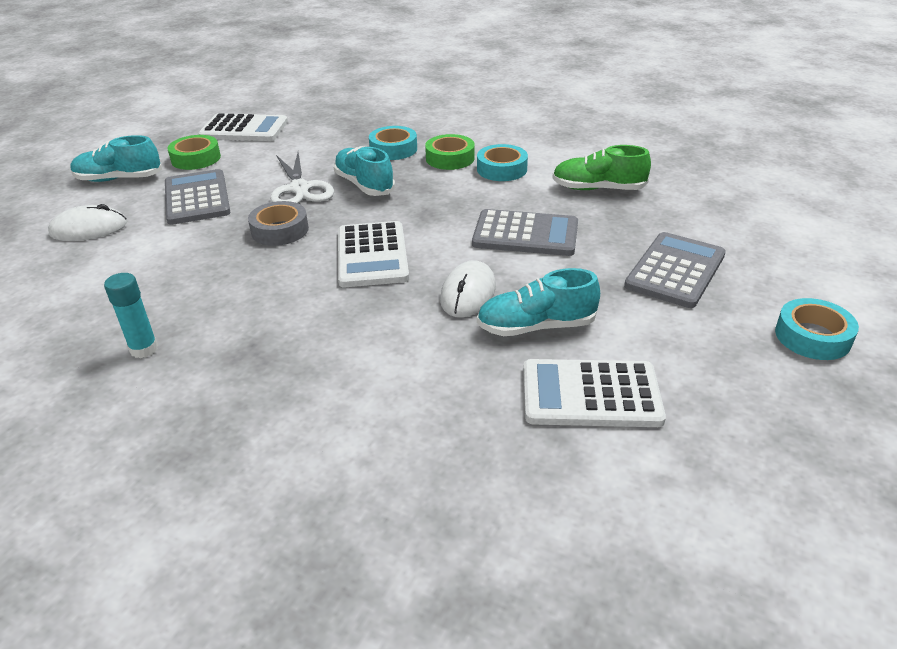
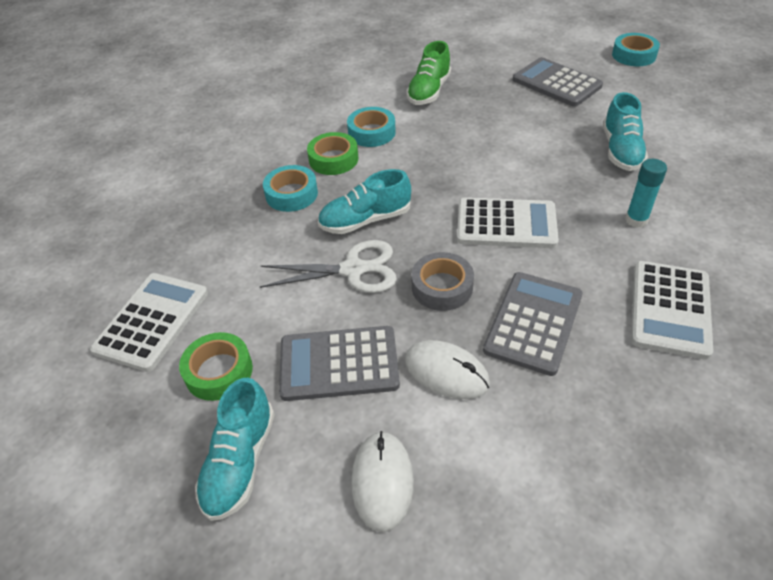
camera: 75 degrees left, 10 degrees up
(144, 349) = (652, 390): turquoise glue stick -> turquoise glue stick (636, 220)
(468, 293) = (574, 176): white mouse -> white mouse (446, 372)
(525, 234) = (491, 136): grey calculator -> grey calculator (533, 322)
(590, 394) = (695, 141): white calculator -> white calculator (670, 309)

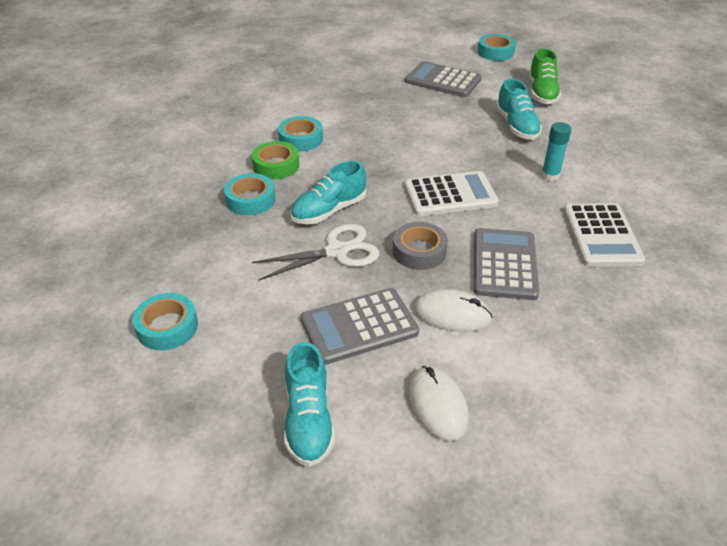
camera: 20 degrees left, 5 degrees down
(152, 321) = (167, 327): white calculator -> turquoise tape
(219, 371) = (253, 354): green tape -> none
(429, 91) = (337, 99): green shoe -> green shoe (542, 93)

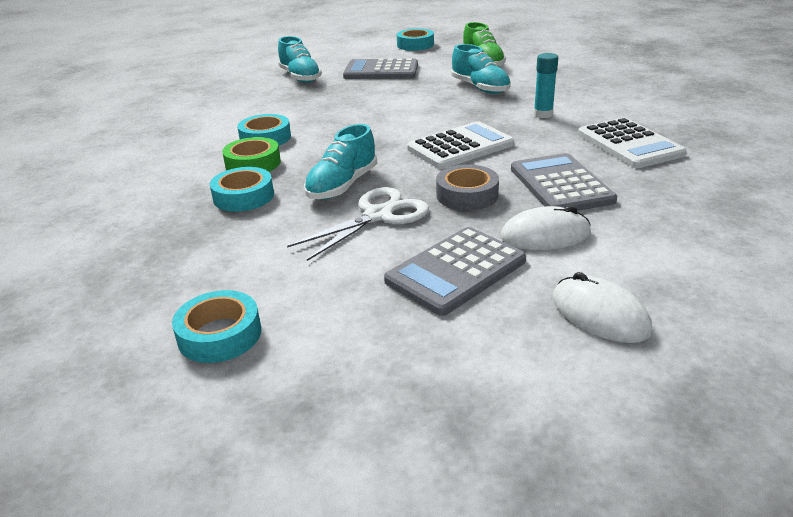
camera: 20 degrees left, 10 degrees down
(309, 420) = (469, 372): turquoise shoe -> turquoise shoe (300, 77)

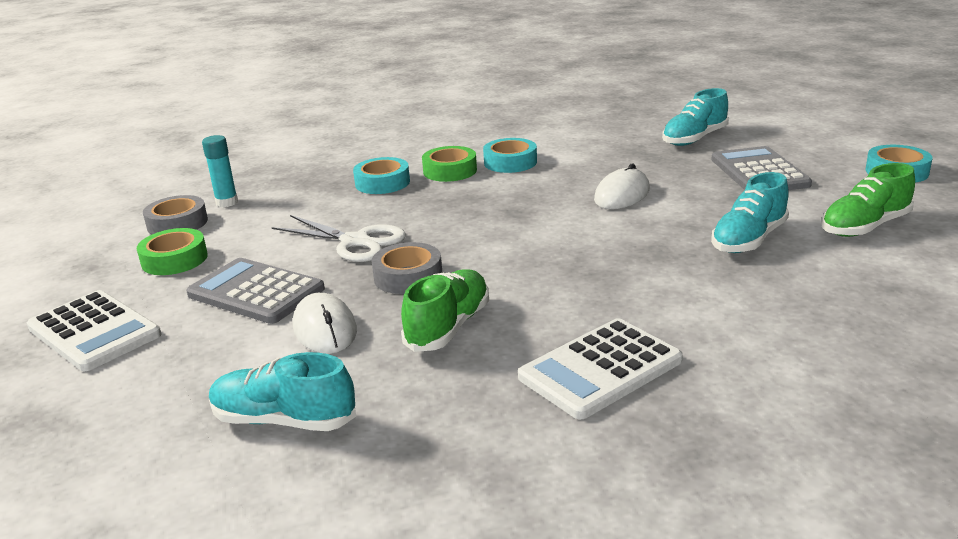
camera: 75 degrees right, 5 degrees down
(220, 335) = (177, 223): turquoise tape -> grey tape
(336, 331) = (174, 259): none -> green tape
(342, 186) = (414, 215): turquoise shoe -> turquoise shoe (284, 420)
(460, 147) = (534, 255): white calculator -> white calculator (94, 331)
(543, 114) = (676, 294): turquoise glue stick -> turquoise glue stick (227, 202)
(560, 185) = (448, 327): grey calculator -> green shoe
(600, 314) = (177, 369): white mouse -> white mouse (622, 194)

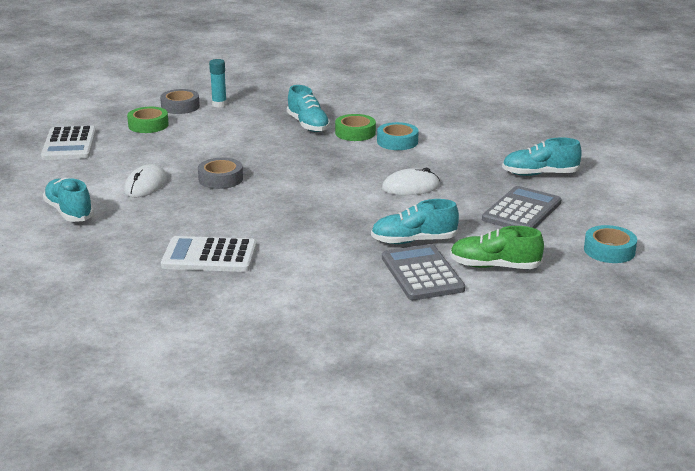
camera: 40 degrees right, 0 degrees up
(256, 292) = (150, 156): grey calculator -> grey calculator (422, 273)
(355, 242) = (233, 151): white scissors -> none
(382, 183) = (308, 125): turquoise tape -> turquoise shoe
(448, 327) = (190, 209): green shoe -> none

